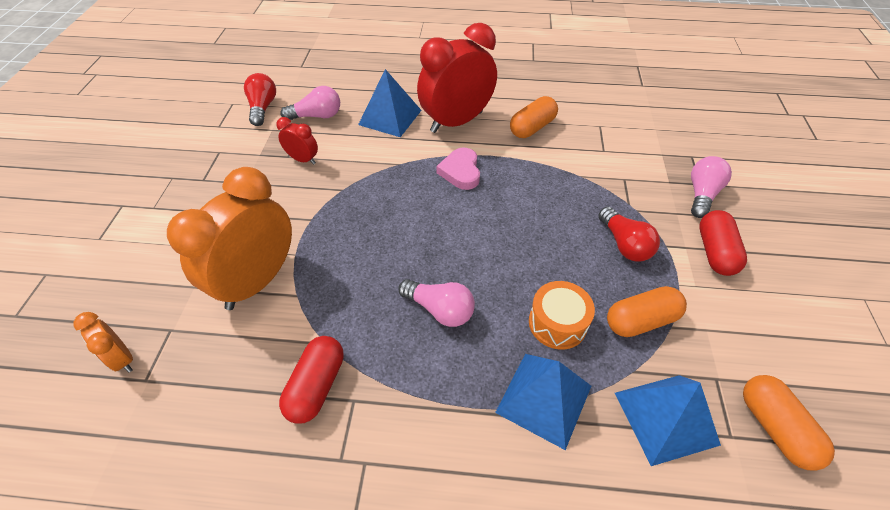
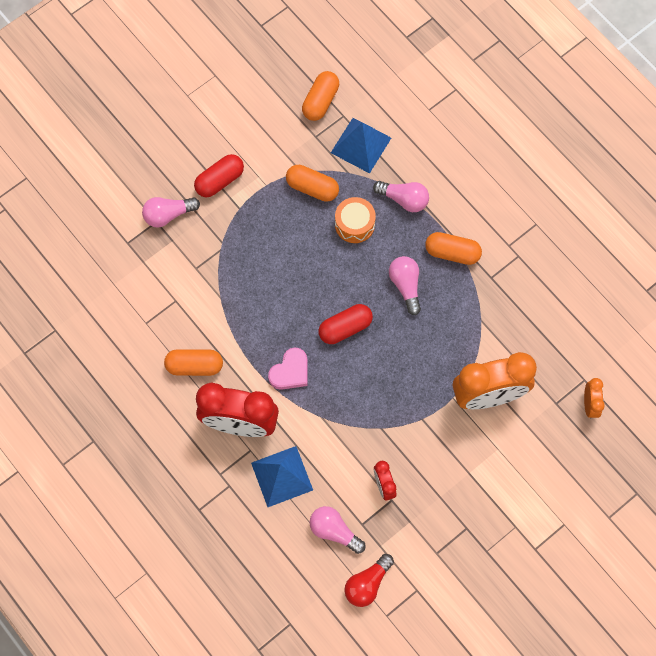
camera: 135 degrees left, 20 degrees up
(316, 386) = (503, 300): red capsule -> red capsule (345, 328)
(426, 387) = (452, 253): none -> orange capsule
(544, 398) = (404, 199): blue pyramid -> pink light bulb
(624, 244) = (261, 230): red light bulb -> none

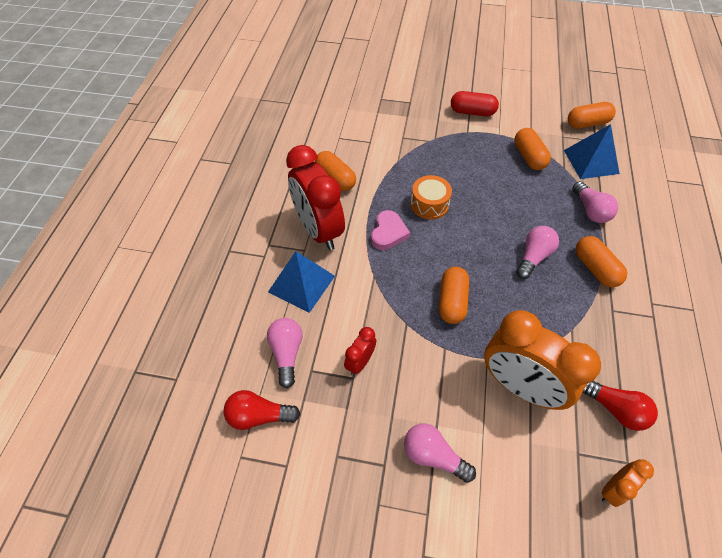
camera: 50 degrees right, 15 degrees down
(168, 215) = (421, 104): pink light bulb -> pink light bulb (433, 456)
(290, 371) = (388, 233): pink heart -> pink heart turned 75 degrees counterclockwise
(345, 328) = (457, 242): red capsule -> none
(354, 224) = (536, 195): orange drum -> orange drum (429, 204)
(391, 380) = (452, 301): none -> orange capsule
(551, 352) = (615, 409): none -> red light bulb

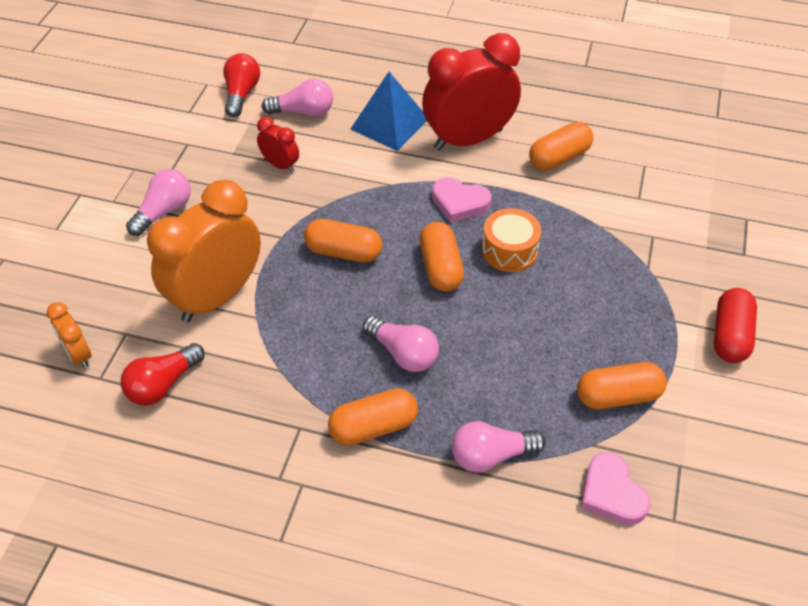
camera: 95 degrees right, 5 degrees down
(587, 123) = (723, 520): orange capsule -> orange capsule (440, 267)
(591, 161) = (611, 493): blue pyramid -> pink heart

